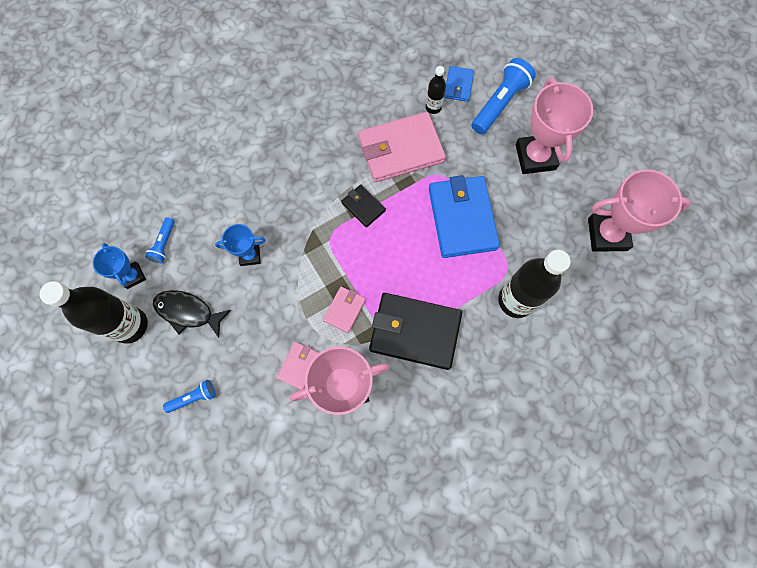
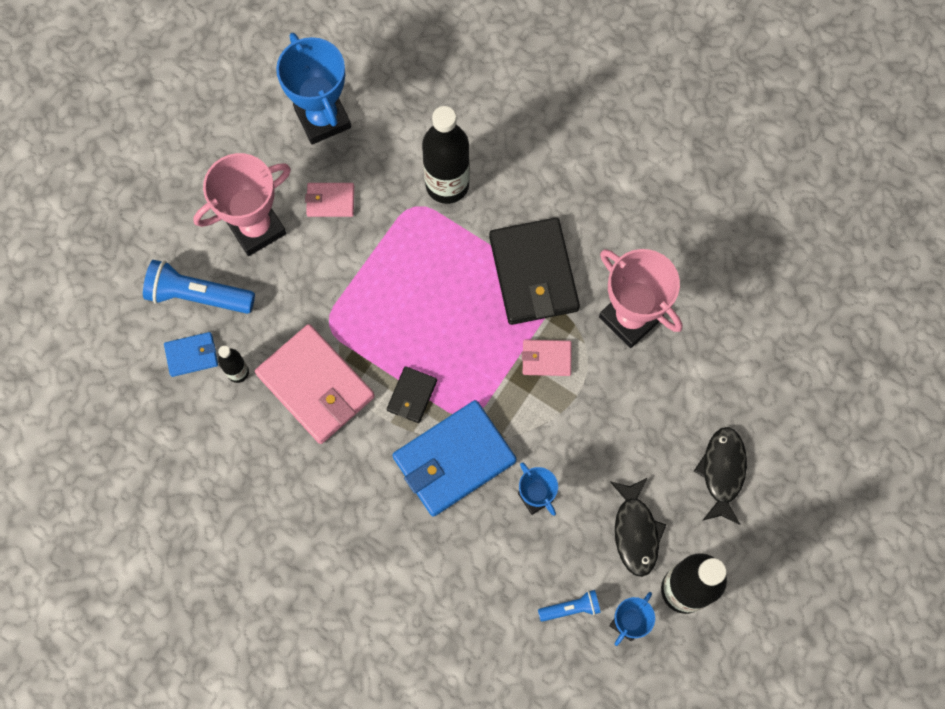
camera: 115 degrees left, 0 degrees up
(193, 397) = (722, 472): blue flashlight -> black fish
(299, 366) = (631, 377): pink wallet -> pink wallet (330, 201)
(462, 218) = (374, 278): blue wallet -> blue wallet (454, 459)
(607, 234) = (322, 118): pink trophy -> blue trophy

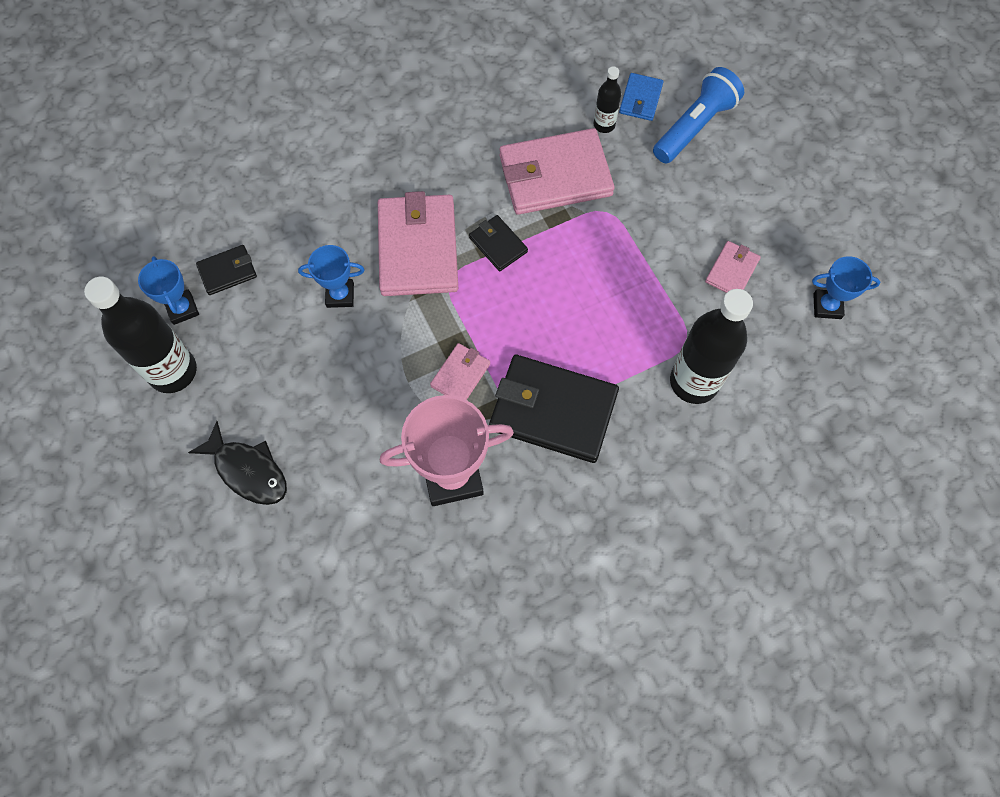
camera: 120 degrees right, 5 degrees down
(256, 228) = (737, 198): pink trophy -> none
(322, 118) = (827, 306): blue trophy -> blue trophy, size x0.55
(454, 459) = (418, 248): blue wallet -> pink wallet
(571, 608) = (227, 271): blue flashlight -> black wallet
(635, 531) = (251, 360): black fish -> none

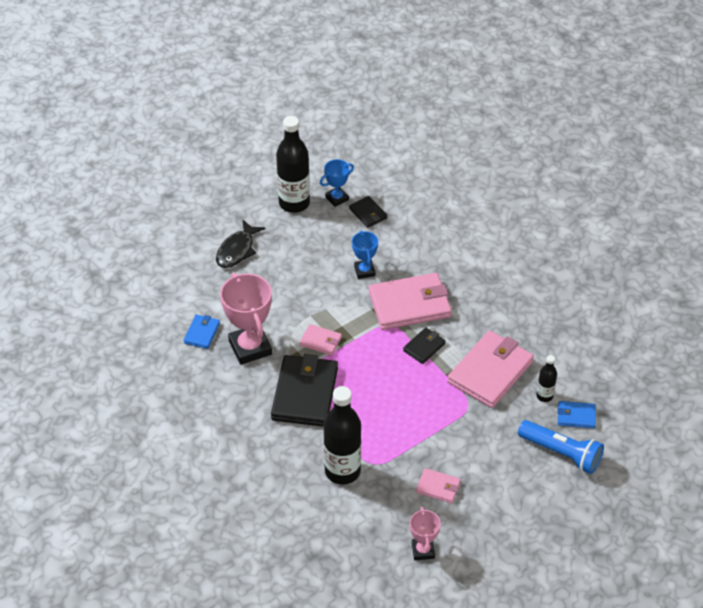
camera: 80 degrees right, 20 degrees down
(408, 545) = (202, 333): none -> blue wallet
(555, 176) = (490, 372): pink wallet -> pink wallet turned 60 degrees clockwise
(827, 306) = (423, 550): blue trophy -> pink trophy

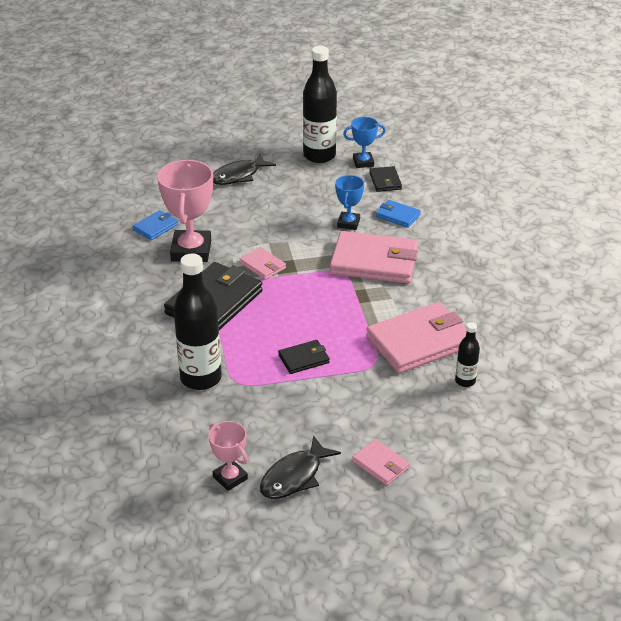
camera: 25 degrees right, 10 degrees down
(423, 550) = (230, 478): pink trophy -> pink trophy turned 60 degrees counterclockwise
(424, 347) = (363, 300): black wallet -> black wallet (304, 359)
(438, 487) = (289, 425): pink wallet -> pink wallet (381, 464)
(469, 530) = (294, 476): none -> black fish
(561, 453) = (449, 439): blue flashlight -> none
(576, 416) = (489, 410): blue wallet -> blue wallet (398, 216)

